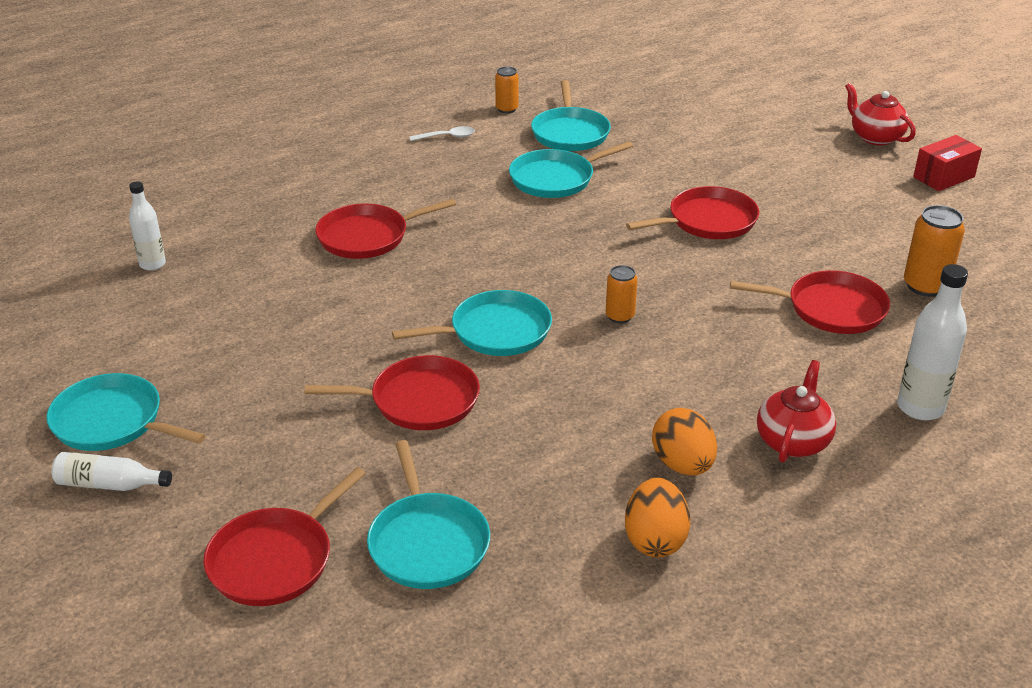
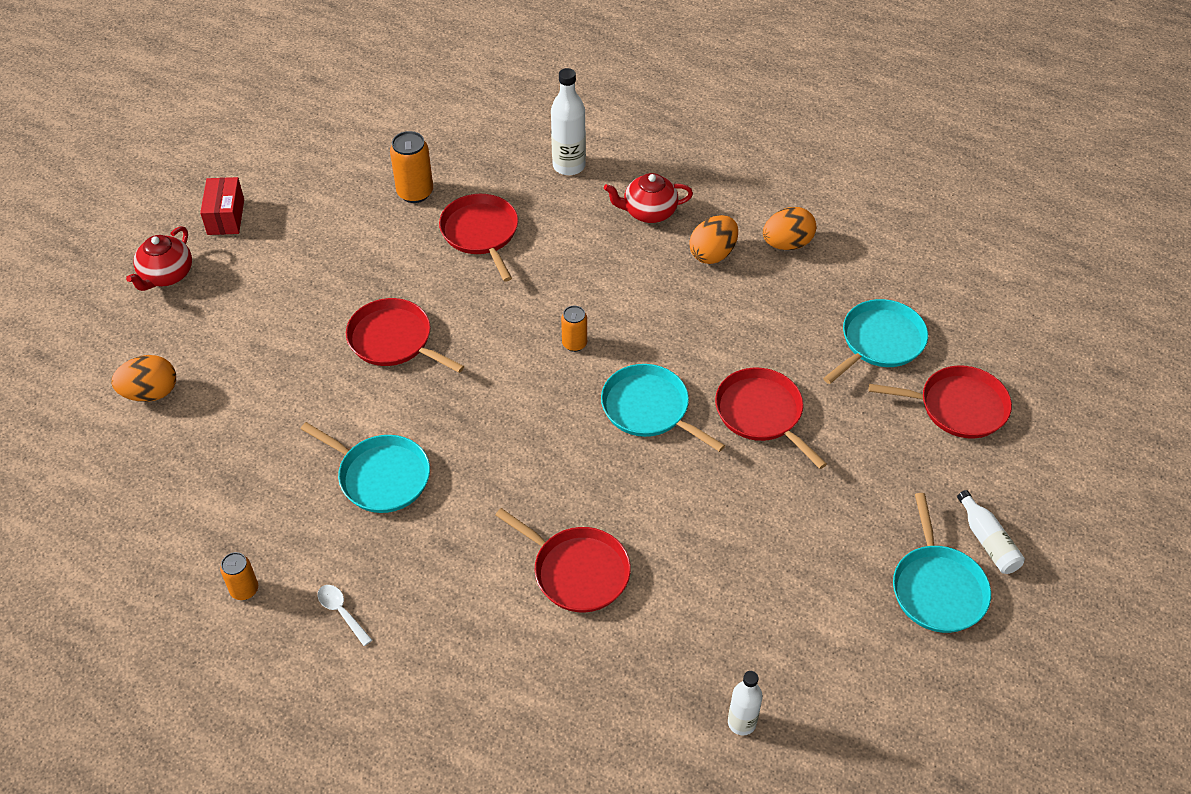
camera: 120 degrees left, 15 degrees up
(570, 133) = (275, 506): turquoise pan -> none
(734, 109) = (150, 393): none -> orange egg
(944, 177) = (226, 217): red box -> red box turned 60 degrees clockwise

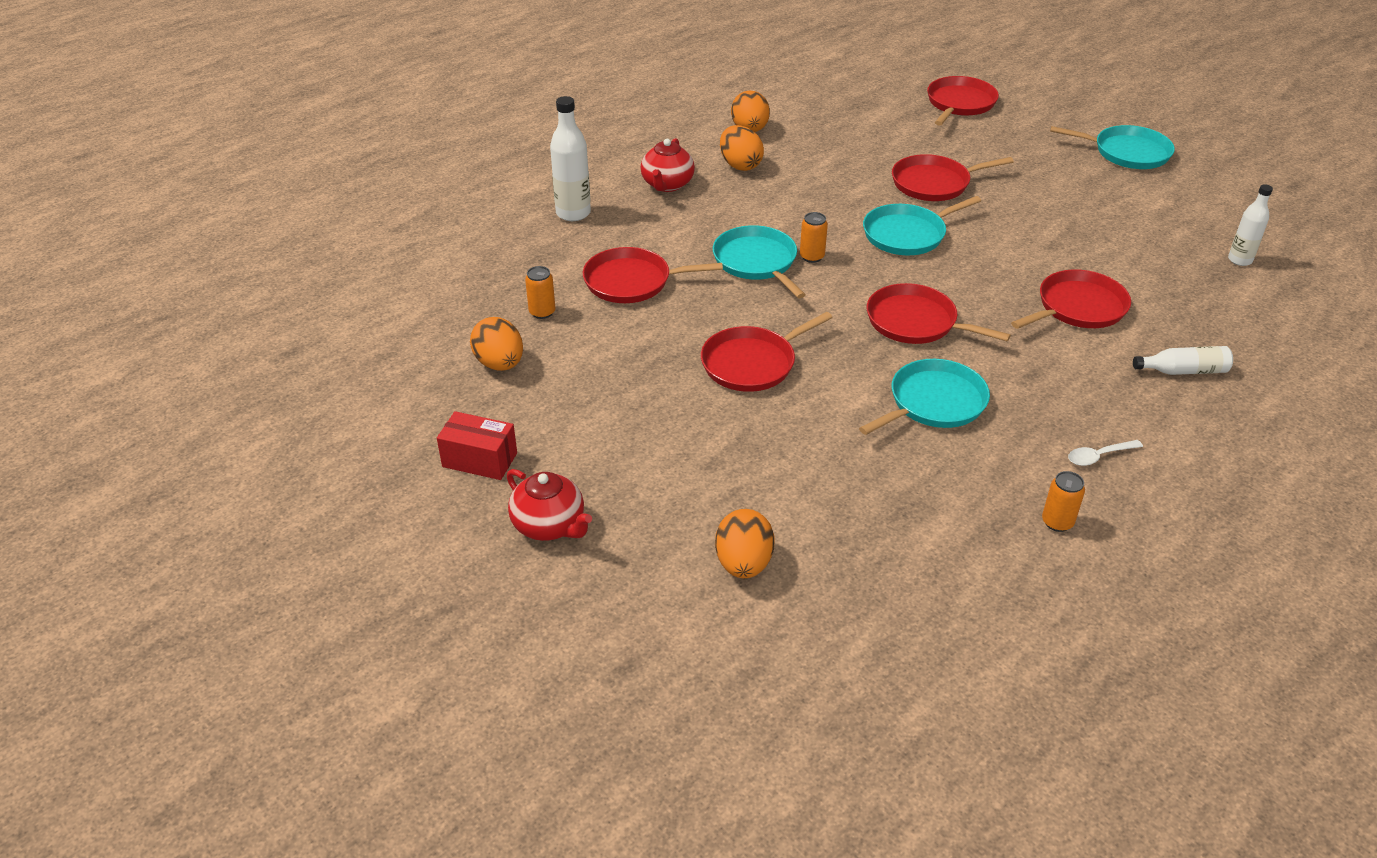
camera: 70 degrees left, 10 degrees down
(339, 190) = (500, 364): none -> orange egg
(415, 192) = (542, 312): orange can -> orange can, size x0.62
(498, 442) = (916, 322): none -> red pan
(879, 342) = (880, 117): turquoise pan -> turquoise pan (757, 262)
(988, 541) = (1089, 124): white bottle -> white bottle (1183, 371)

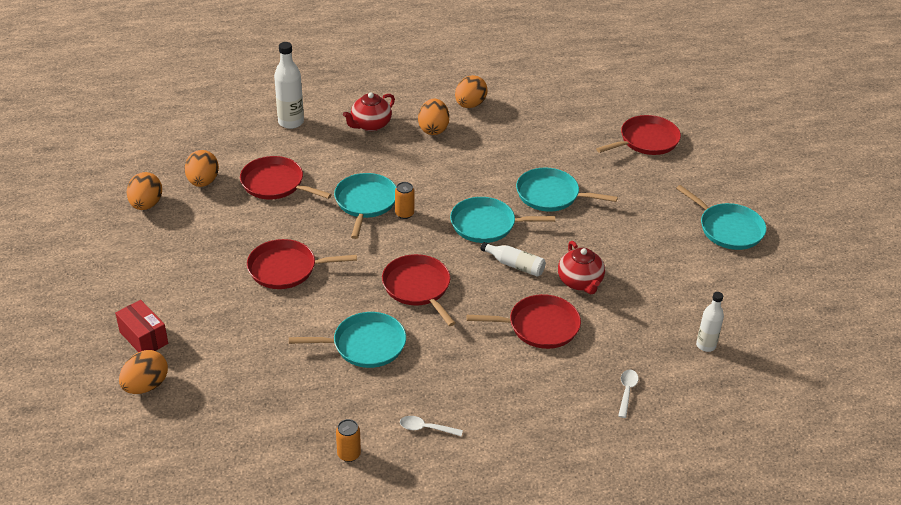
camera: 30 degrees right, 0 degrees up
(480, 460) = (77, 258): red box -> red box (144, 338)
(542, 312) = (203, 182): orange can -> orange egg
(549, 525) = (72, 313): red teapot -> red teapot (580, 282)
(934, 183) = (551, 195): red pan -> turquoise pan
(1183, 371) = (556, 402): white bottle -> white bottle (515, 265)
(1229, 331) = (627, 391): none -> white spoon

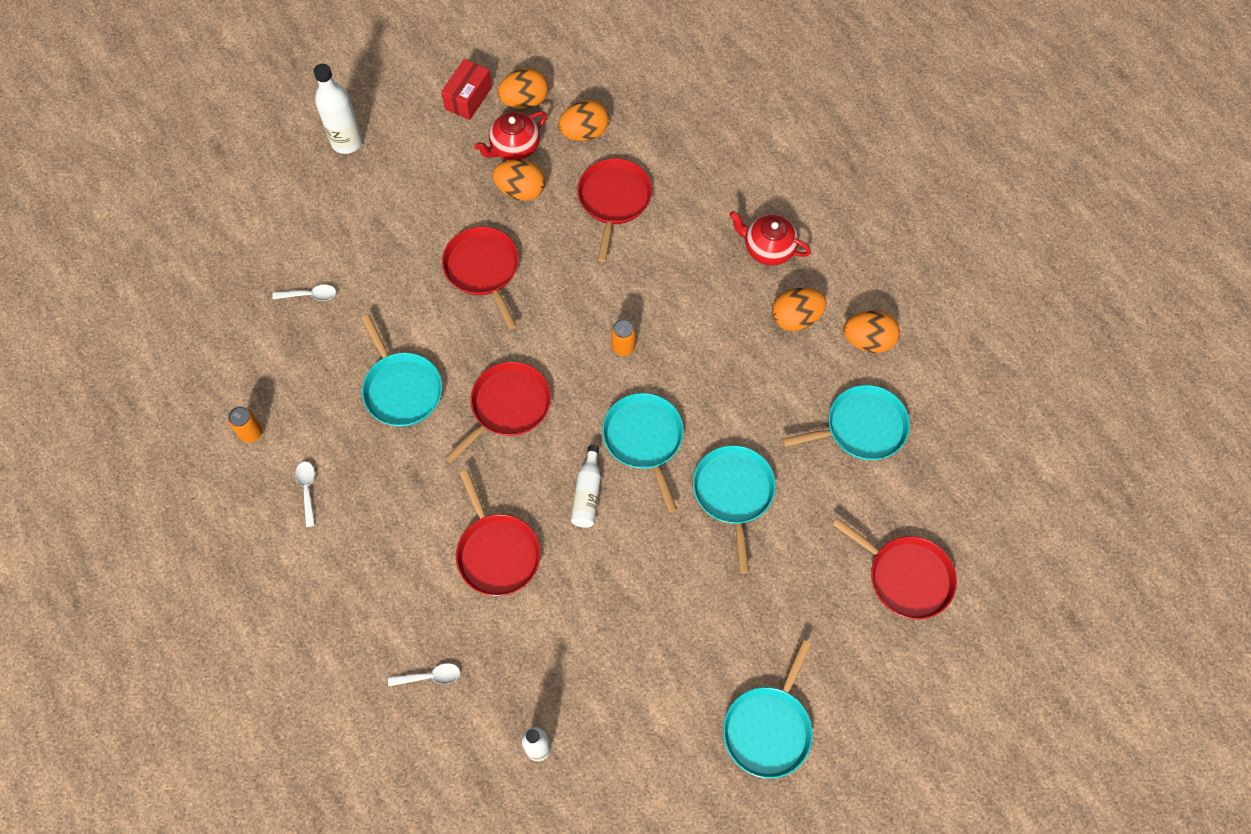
camera: 70 degrees right, 25 degrees up
(144, 338) = (337, 192): red box -> red box (468, 98)
(146, 386) = (277, 224): orange egg -> orange egg (521, 190)
(236, 381) = (310, 295): none -> white spoon
(291, 122) = (729, 167): white bottle -> white bottle (347, 142)
(365, 203) = (624, 300): turquoise pan -> turquoise pan (861, 427)
(580, 282) = (588, 574): red teapot -> red teapot (514, 147)

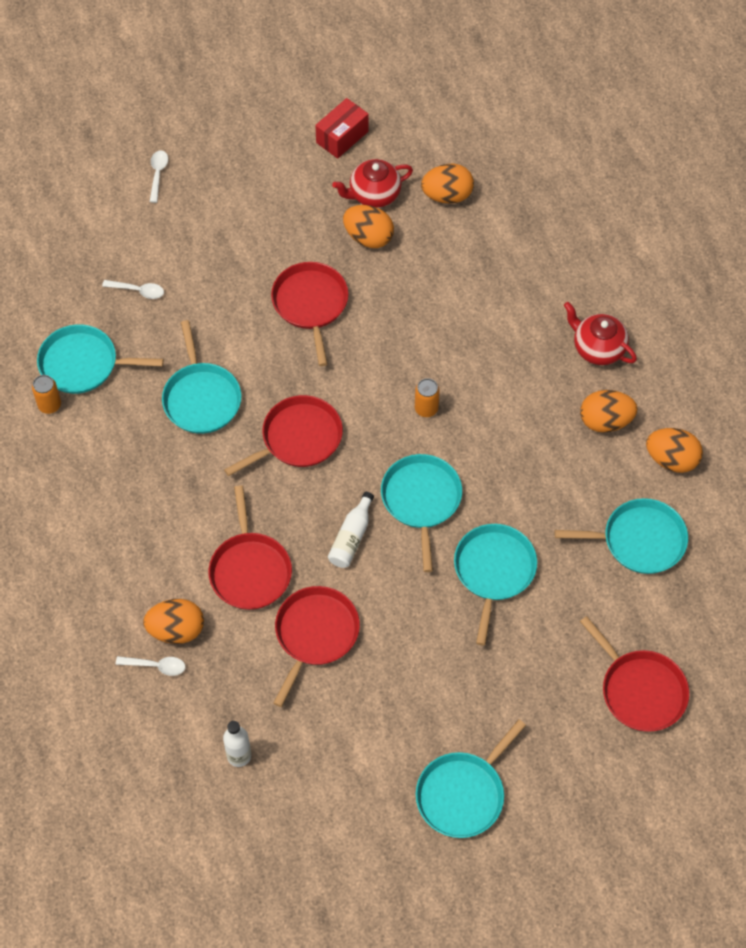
camera: 15 degrees right, 5 degrees down
(274, 382) = (83, 364): none -> turquoise pan
(307, 490) = (88, 470): white spoon -> white spoon (158, 174)
(347, 142) = (212, 153): white bottle -> none
(524, 101) = (397, 152): orange egg -> orange egg (176, 630)
(613, 200) = (457, 267): red pan -> red pan (315, 634)

